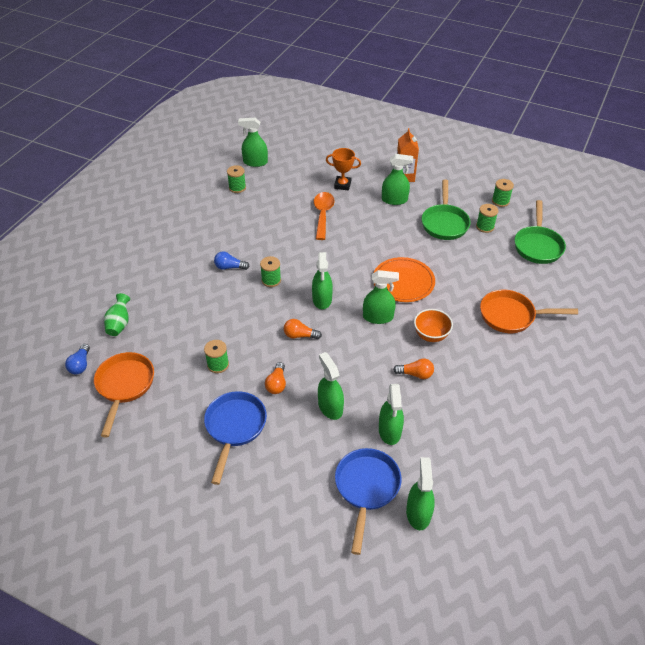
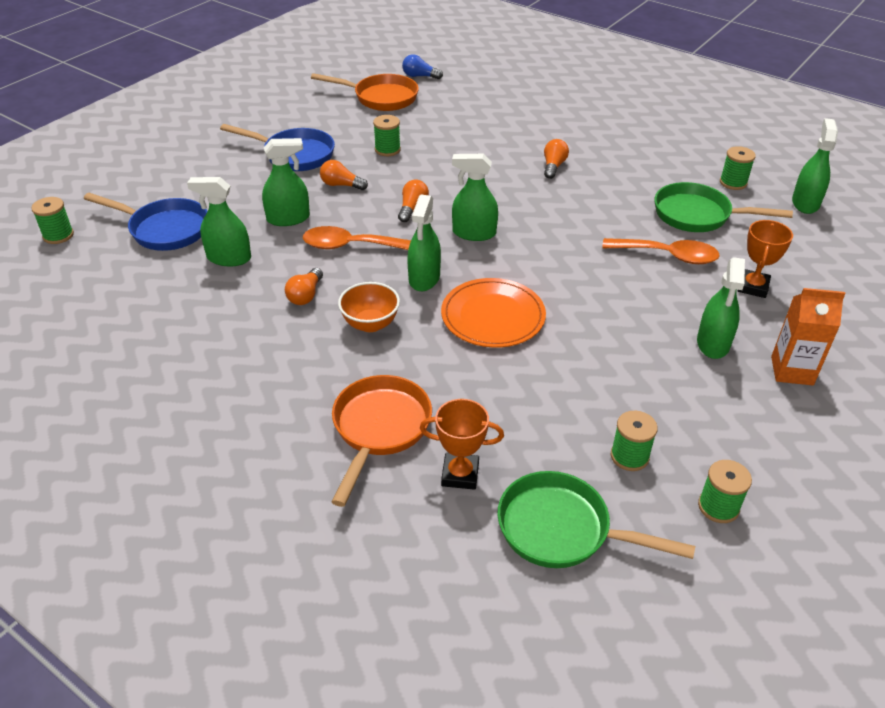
camera: 100 degrees right, 5 degrees down
(119, 324) = (471, 95): green vase -> none
(229, 267) = (553, 166): blue light bulb -> orange light bulb
(271, 280) = (521, 195): green spool -> green spool (58, 235)
(354, 361) = (350, 246): none -> orange spoon
(418, 513) = (109, 261): green spray bottle -> none
(444, 223) = (642, 398): green pan -> green pan (698, 215)
(525, 281) = (460, 474): none -> orange trophy

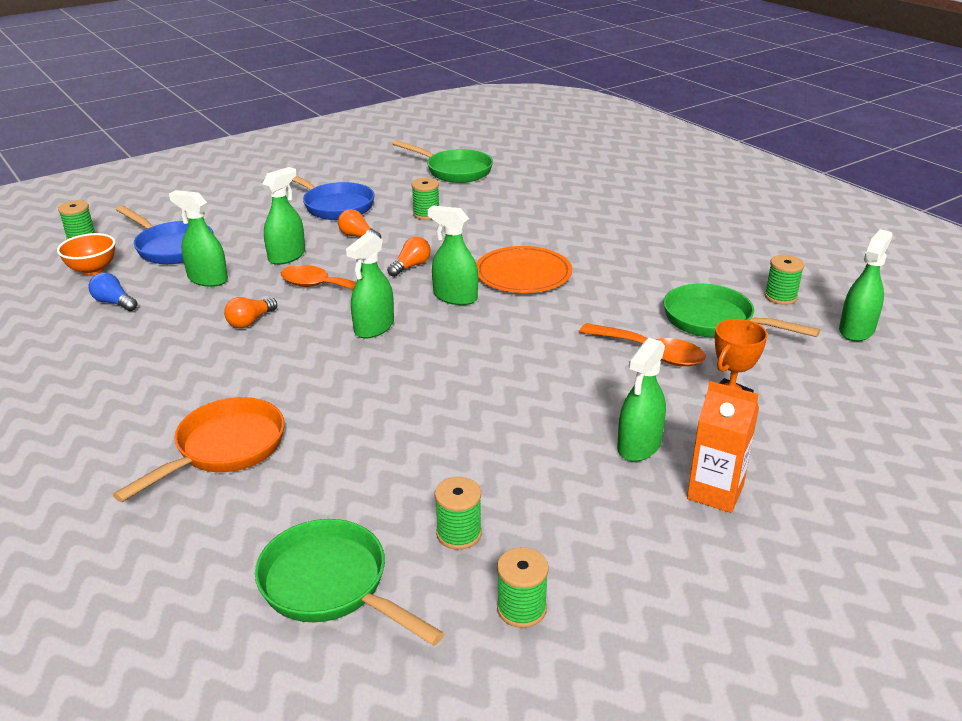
camera: 20 degrees right, 10 degrees down
(288, 218) = (287, 256): green spray bottle -> green spray bottle turned 60 degrees counterclockwise
(370, 324) = (290, 357): orange bowl -> orange bowl (92, 270)
(381, 98) = (455, 171): orange pan -> green pan
(419, 76) = (507, 158): blue light bulb -> blue light bulb (114, 303)
(460, 474) = (269, 507): orange trophy -> none
(493, 316) = (416, 373): orange plate -> orange plate (523, 274)
(553, 166) = (585, 252): orange light bulb -> none

